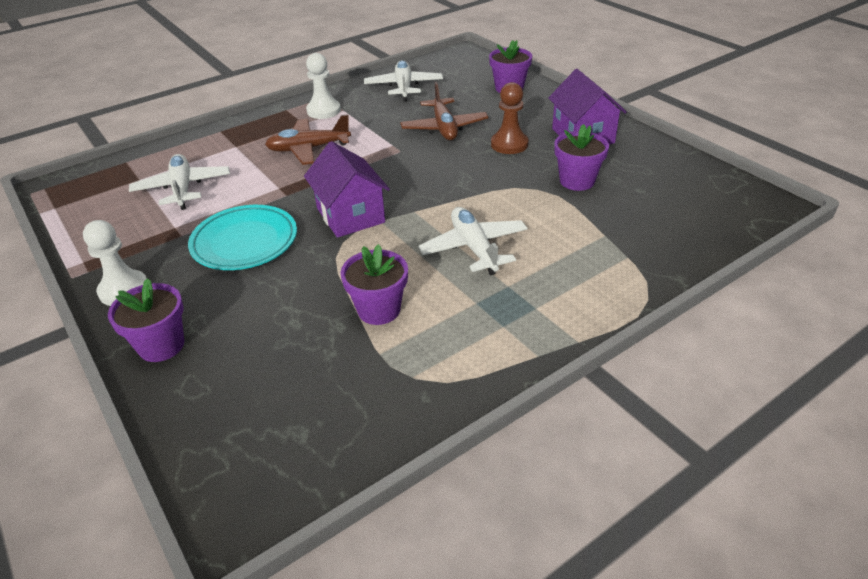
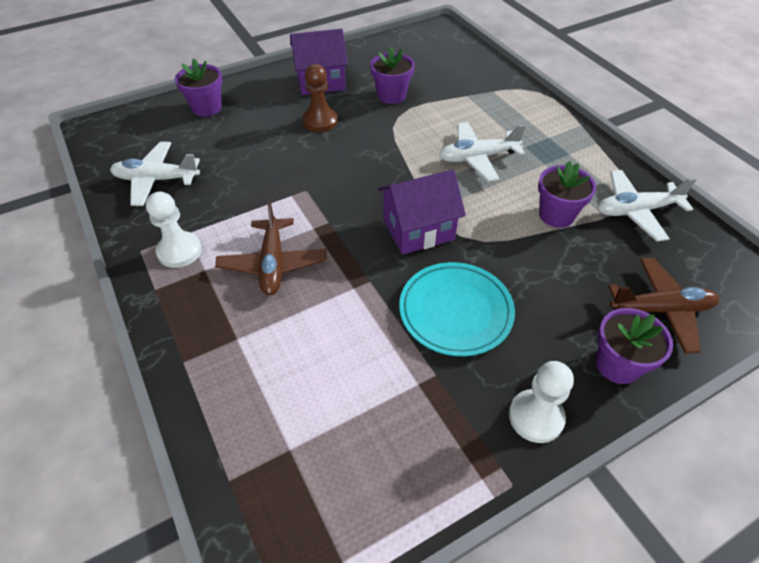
camera: 85 degrees left, 10 degrees up
(182, 188) = (330, 388): white plane -> white plane (636, 211)
(444, 128) = (270, 157): brown plane -> brown plane (661, 310)

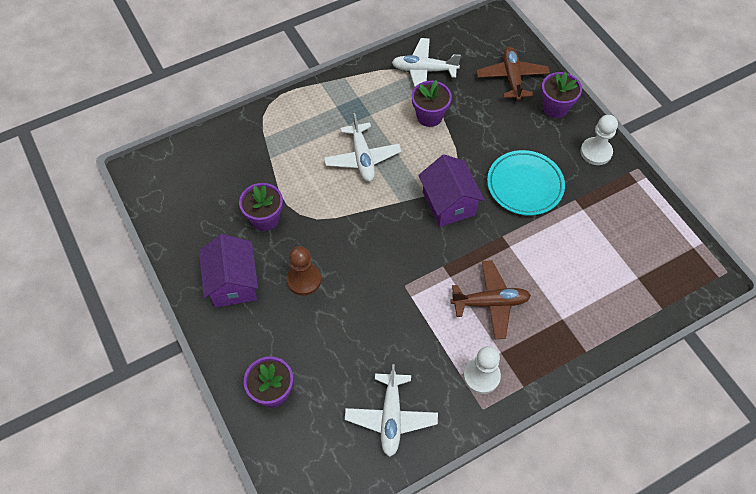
camera: 90 degrees left, 10 degrees up
(636, 211) = (424, 70): white plane -> white plane turned 105 degrees clockwise

